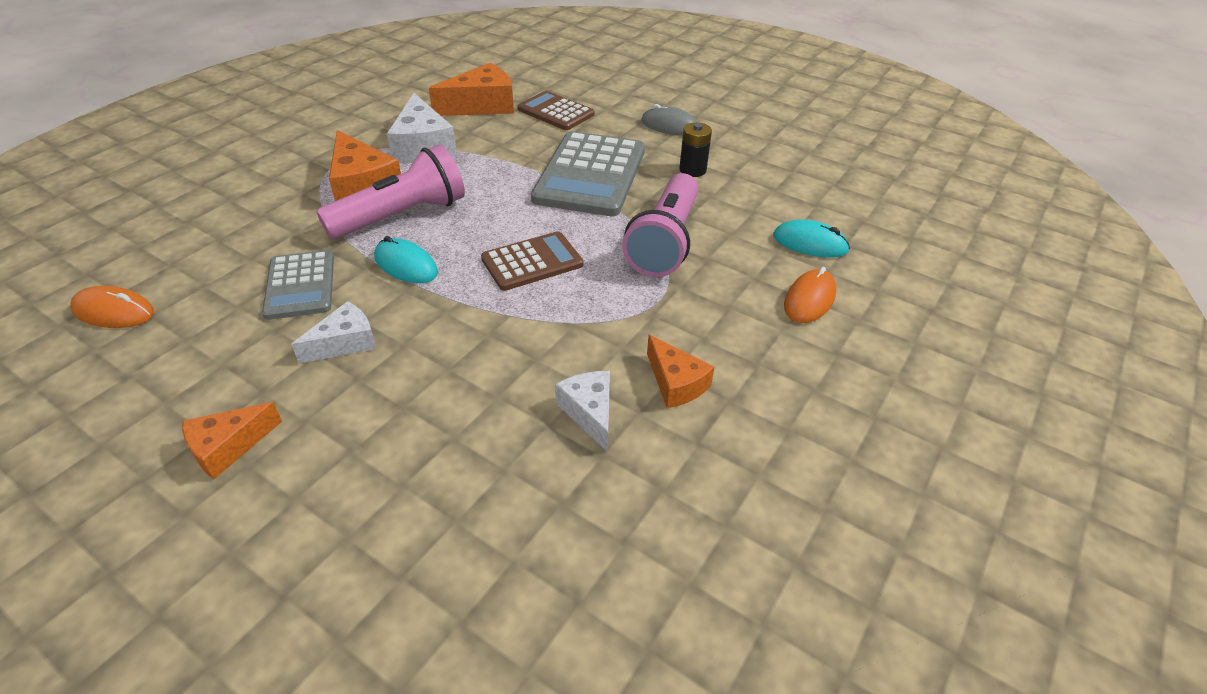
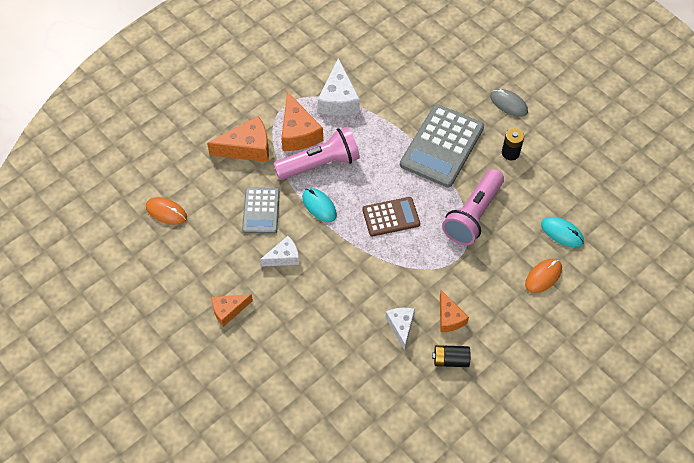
camera: 15 degrees right, 15 degrees up
(482, 105) = (383, 60): orange cheese -> orange cheese (247, 148)
(555, 112) = (433, 75): brown calculator -> none
(702, 451) = (450, 360): none -> black battery

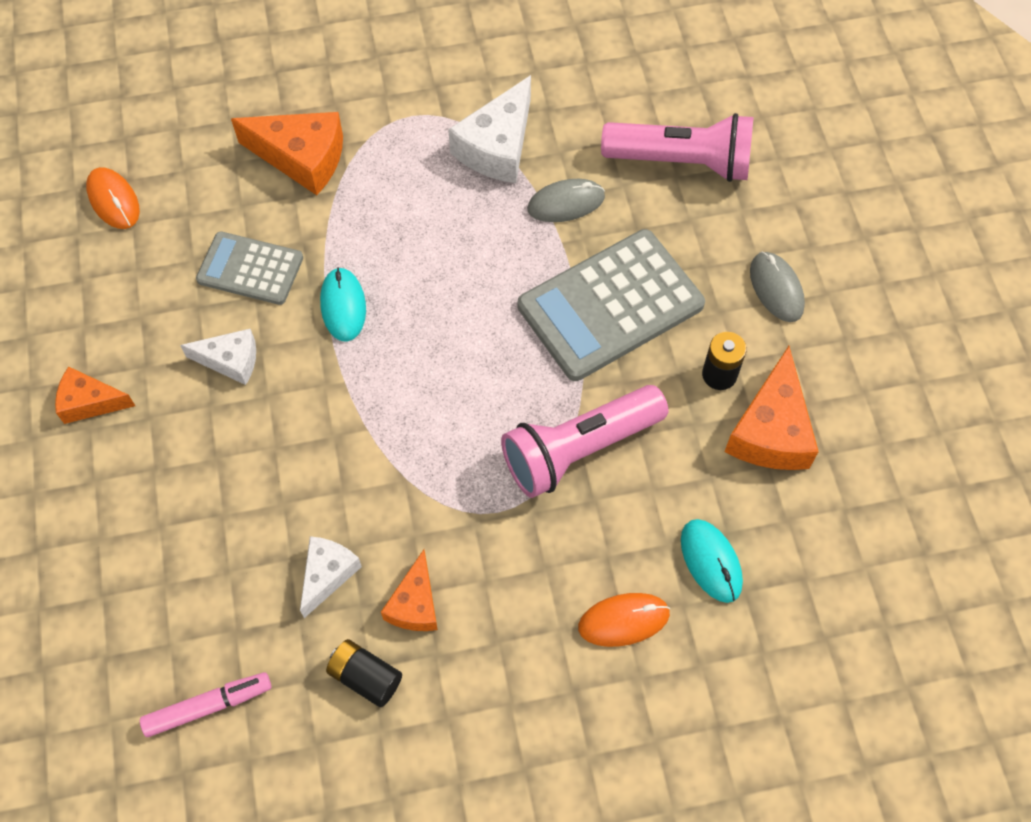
camera: 30 degrees right, 5 degrees up
(261, 211) = (250, 269): grey calculator -> grey calculator turned 75 degrees clockwise
(298, 132) = (396, 171): orange cheese -> orange cheese (771, 430)
(320, 164) = (393, 238): pink flashlight -> pink flashlight (682, 162)
(389, 110) = (566, 203): none -> grey mouse
(389, 411) = (208, 706): none -> pink marker
(391, 217) = (442, 382): brown calculator -> none

